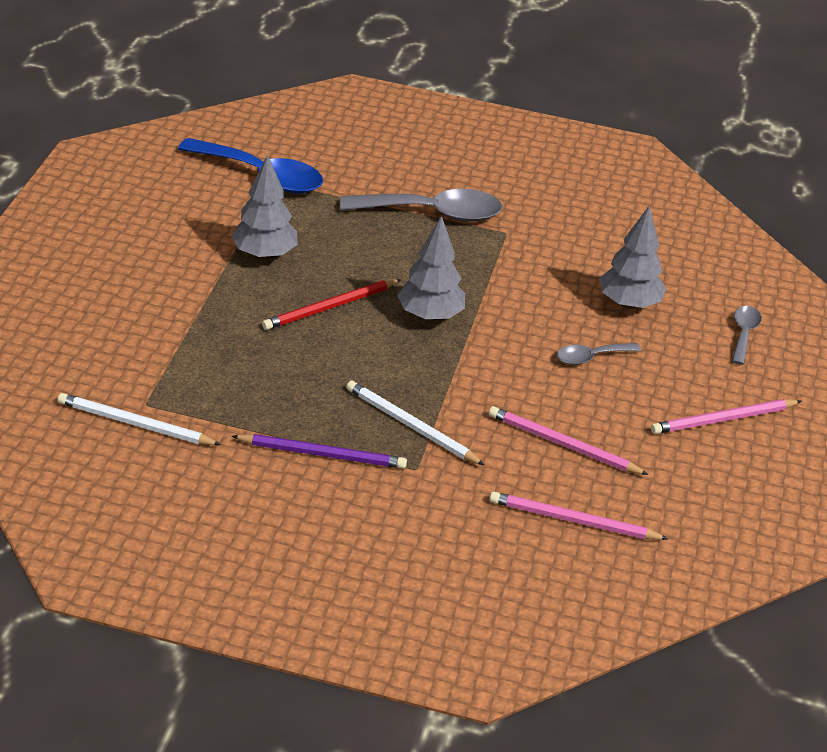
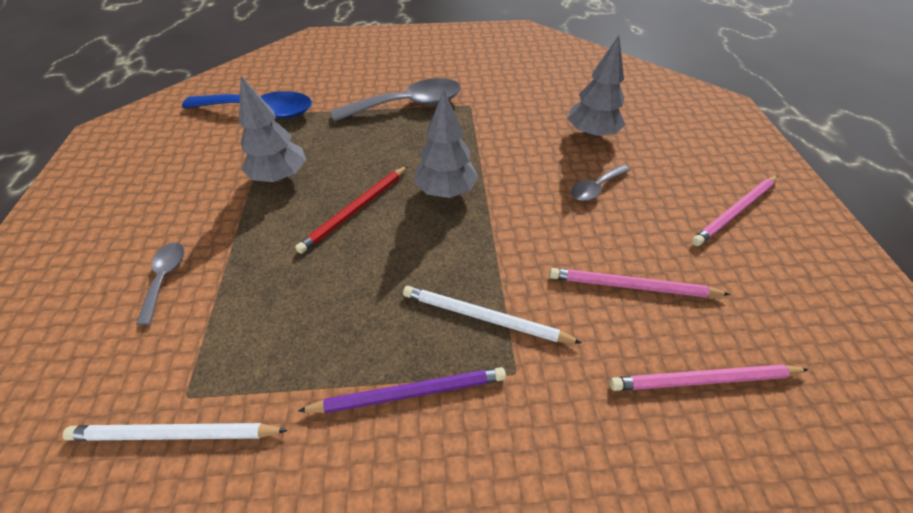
camera: 15 degrees left, 10 degrees up
(743, 334) = (687, 133): grey spoon -> grey spoon (165, 278)

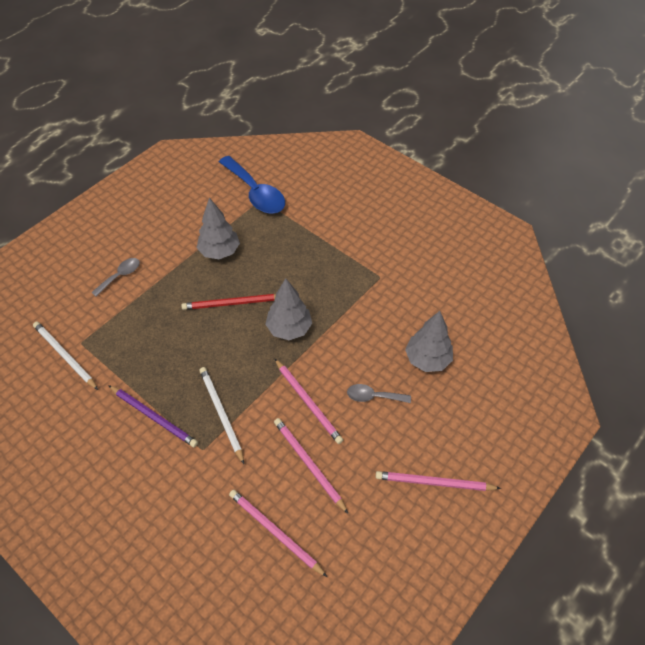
camera: 45 degrees right, 5 degrees up
(408, 105) = (342, 248): grey spoon -> none
(552, 235) = (308, 402): none -> pink pencil

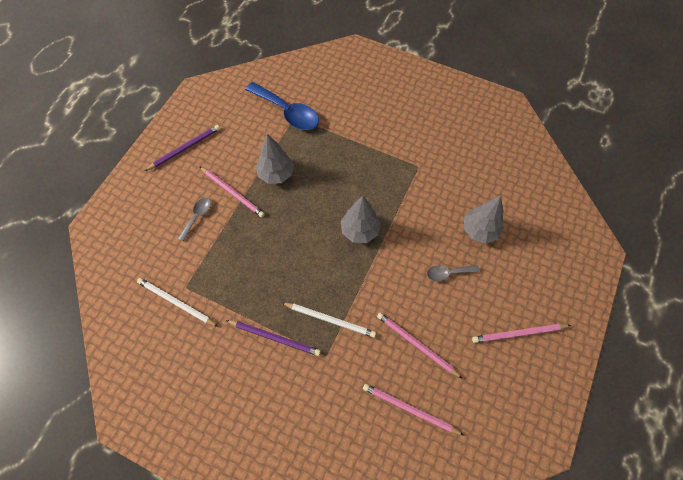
camera: 15 degrees left, 10 degrees up
(134, 207) = (185, 148): none -> purple pencil
(221, 413) = (330, 320): white pencil -> white pencil turned 150 degrees clockwise
(232, 303) = (304, 219): red pencil -> none
(308, 402) = (397, 291): pink pencil -> pink pencil (232, 193)

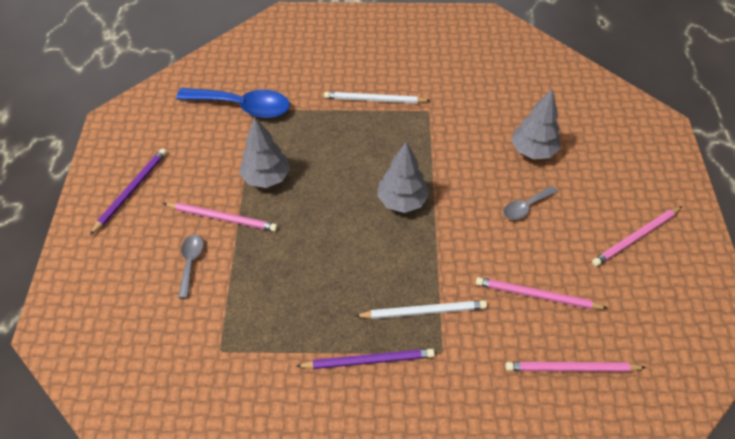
camera: 25 degrees left, 10 degrees down
(176, 302) = (217, 374): white pencil -> white pencil (374, 100)

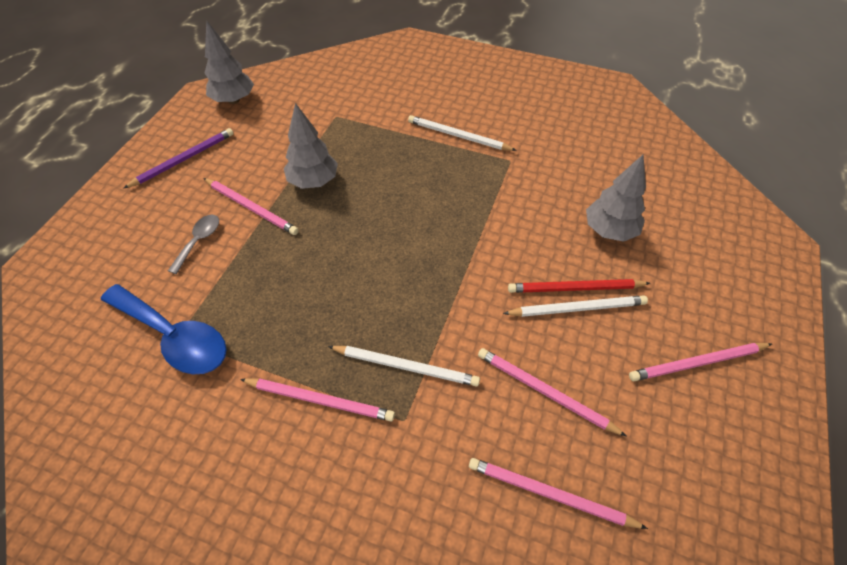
camera: 20 degrees right, 0 degrees up
(243, 106) = (326, 111): blue spoon -> blue spoon (174, 337)
(368, 360) = (320, 400): purple pencil -> pink pencil
(402, 201) = (438, 242): grey tree -> grey tree (233, 100)
(525, 207) = (575, 288): grey spoon -> red pencil
(534, 222) = (577, 308): none -> white pencil

